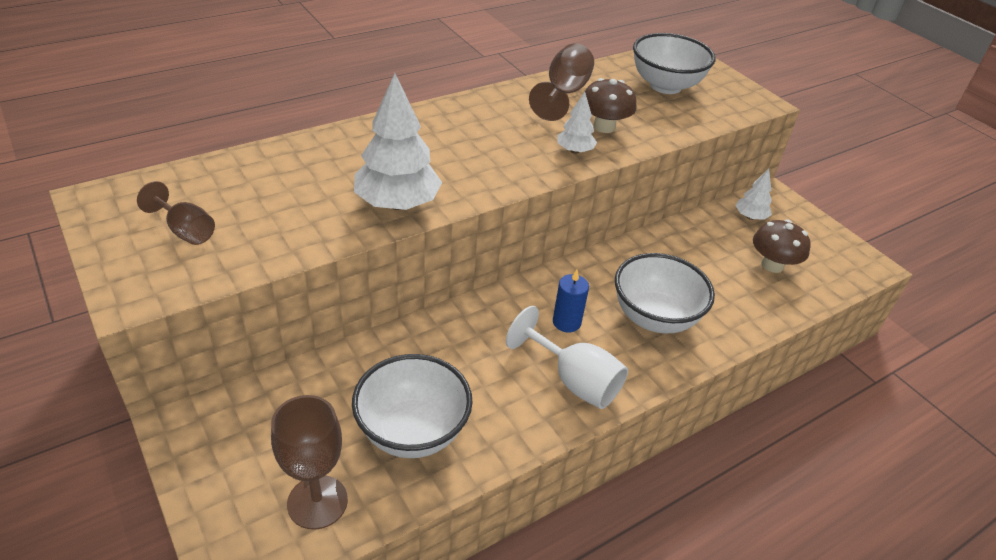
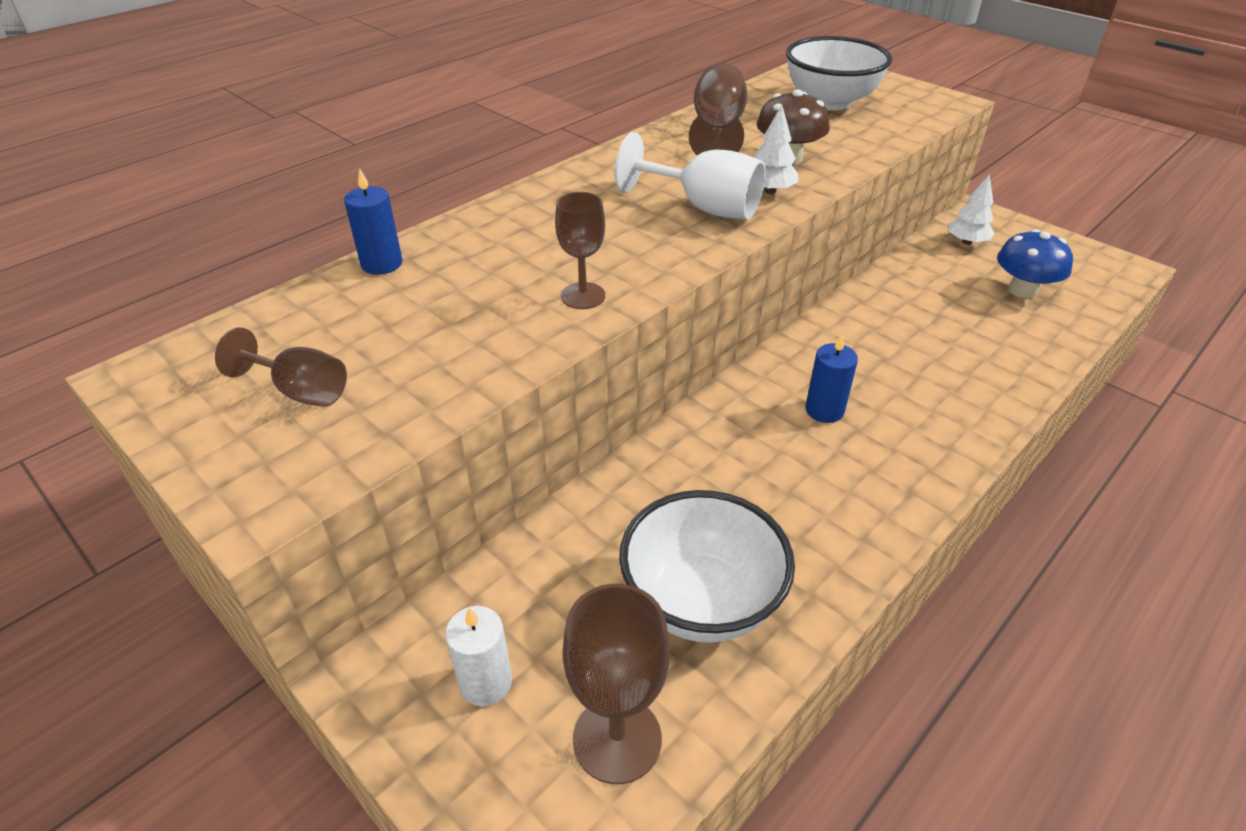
camera: 10 degrees left, 0 degrees up
(251, 446) = (485, 682): none -> white candle
(274, 152) = (382, 264): none -> blue candle
(397, 204) = (583, 296): white tree -> brown goblet
(574, 381) = (873, 482): white goblet -> white goblet (704, 208)
(654, 318) = (925, 381): white bowl -> none
(772, 265) = (1022, 290): brown mushroom -> blue mushroom

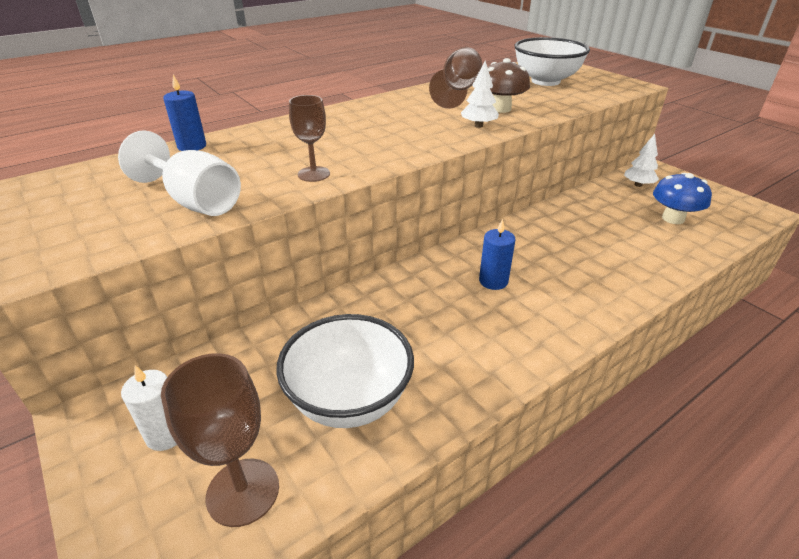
camera: 10 degrees right, 5 degrees down
(301, 391) = (91, 211): brown goblet -> none
(704, 208) = (426, 132): white goblet -> white goblet (195, 202)

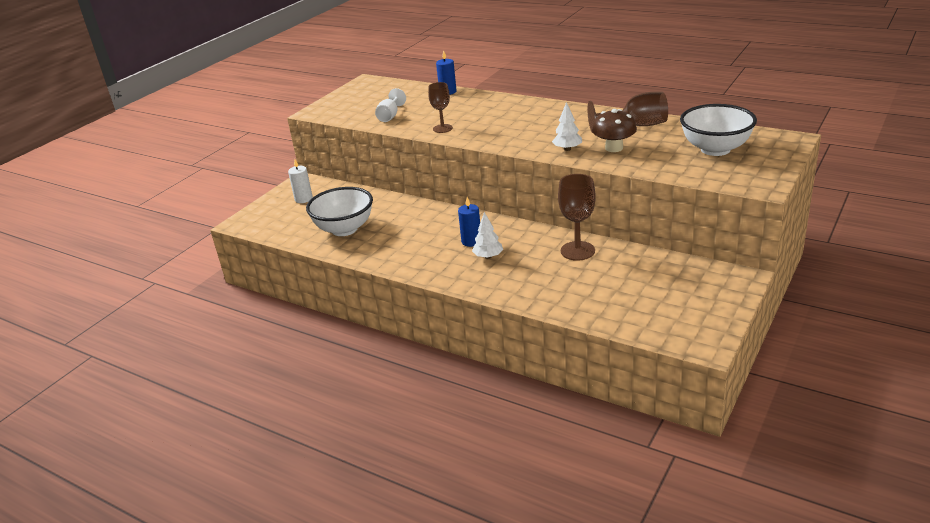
camera: 70 degrees right, 5 degrees down
(195, 202) = (390, 116): white goblet -> white goblet, size x0.65
(243, 491) = (286, 224): brown goblet -> brown goblet (577, 251)
(638, 185) = (689, 274): white tree -> white tree (488, 256)
(673, 218) = (636, 298): blue mushroom -> none

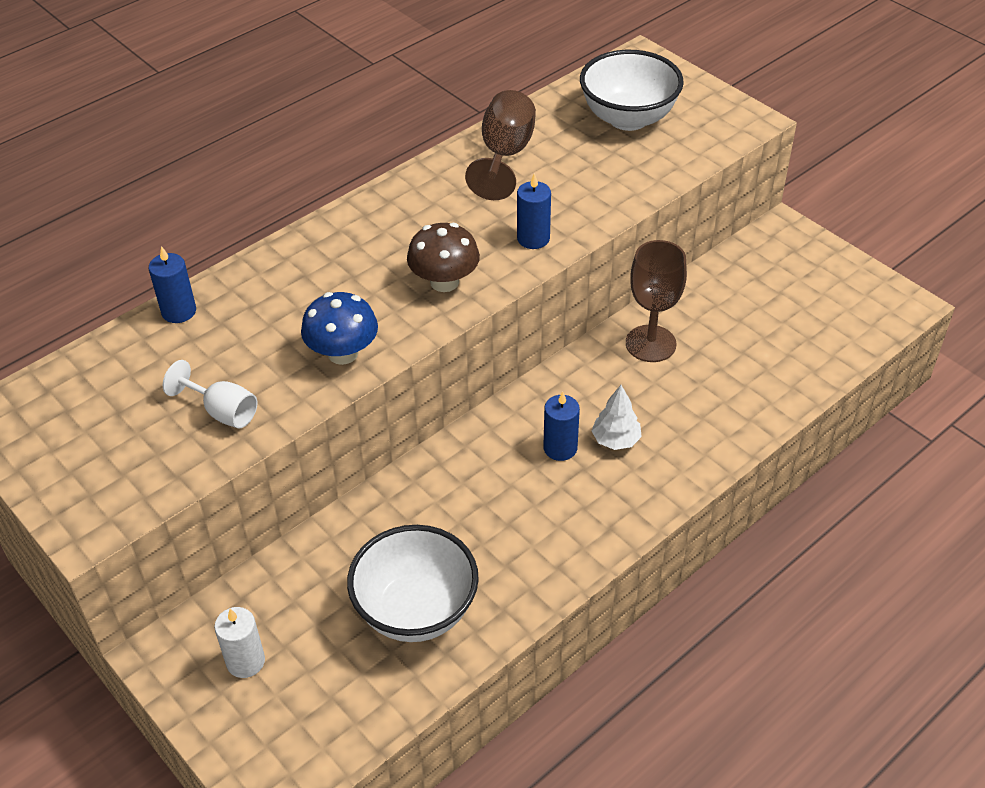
camera: 75 degrees left, 15 degrees up
(442, 128) = (343, 353): brown goblet -> blue mushroom
(567, 149) = (533, 238): white tree -> blue candle
(614, 148) = (562, 196): brown mushroom -> brown mushroom (444, 282)

